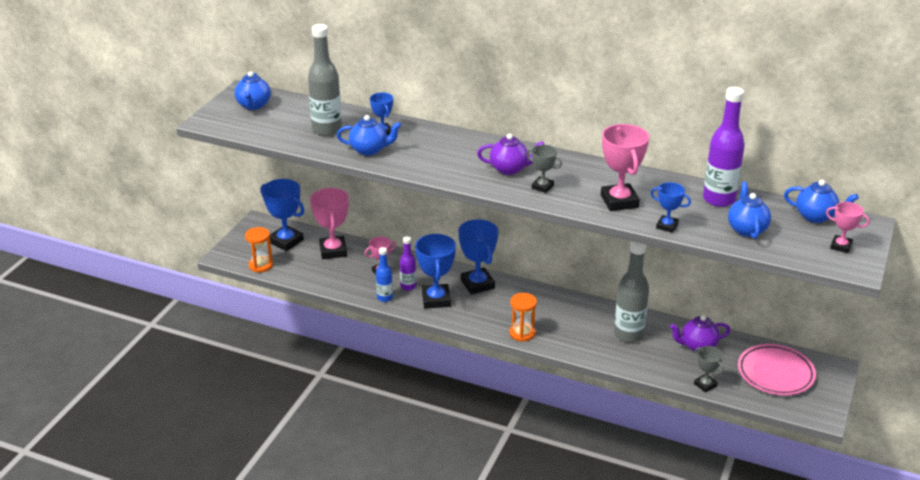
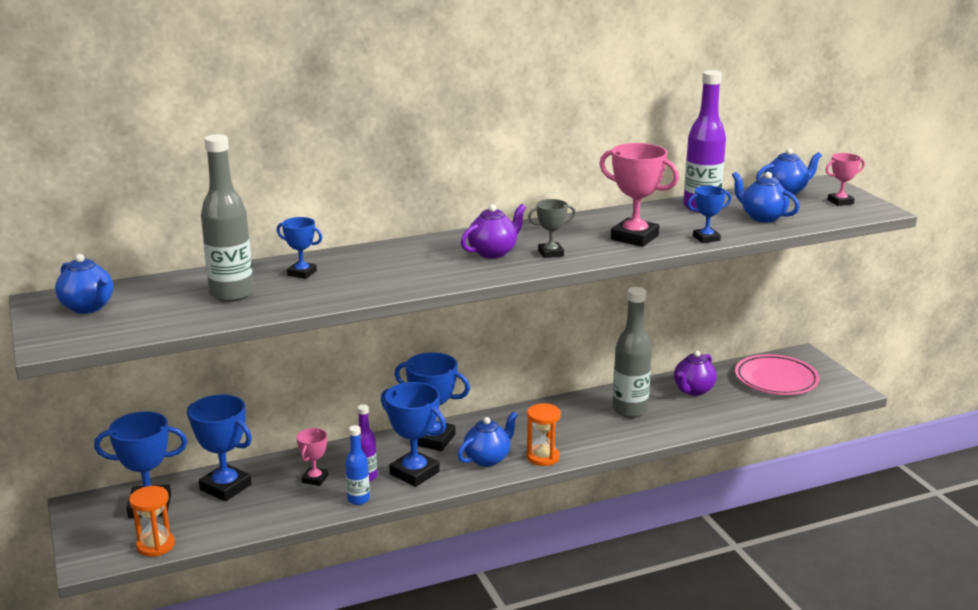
camera: 45 degrees left, 10 degrees down
(333, 251) = (225, 487): pink trophy -> blue trophy
(369, 150) = (319, 292): blue teapot -> blue teapot (487, 459)
(705, 385) = (747, 414): grey trophy -> none

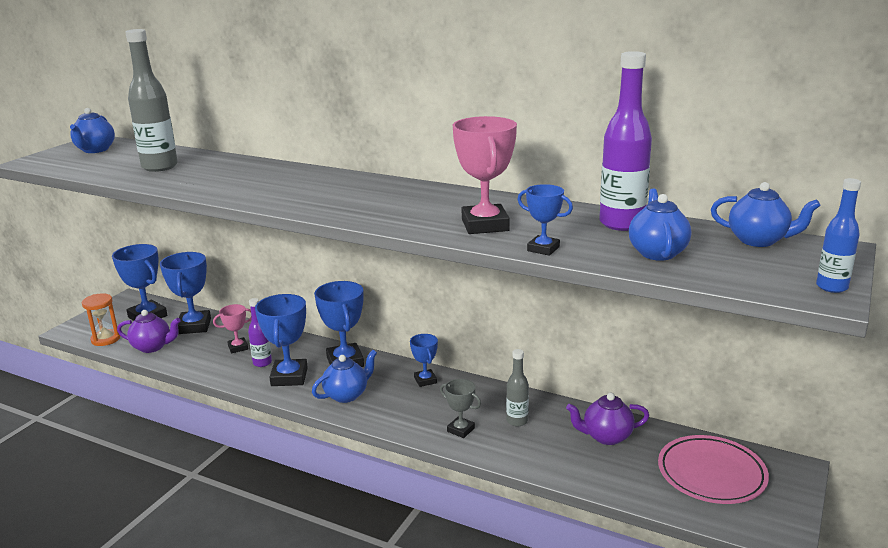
camera: 50 degrees right, 0 degrees up
(302, 273) = (222, 168): blue trophy -> blue trophy (425, 380)
(358, 499) = (229, 374): blue bottle -> blue bottle (831, 287)
(487, 459) = (346, 395): blue teapot -> blue teapot turned 45 degrees counterclockwise
(493, 252) = (355, 197): purple teapot -> purple teapot (152, 347)
(543, 457) = (381, 416): orange hourglass -> none
(550, 253) = (389, 212): grey trophy -> grey trophy (461, 430)
(629, 410) = (517, 421): grey bottle -> grey bottle, size x0.56
(840, 202) = (798, 271): pink trophy -> none

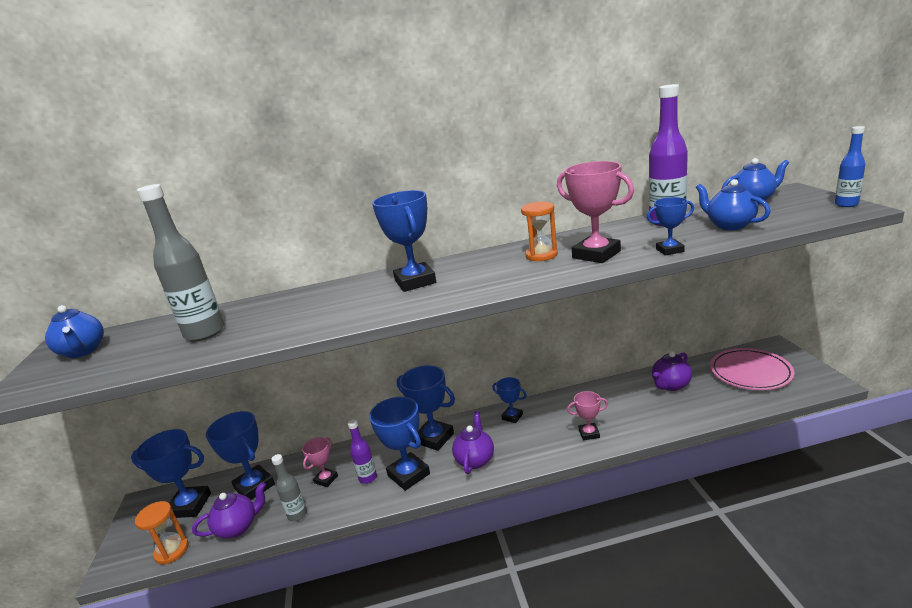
camera: 35 degrees left, 0 degrees up
(328, 187) = (415, 282): none -> blue trophy
(346, 395) = (475, 460): blue teapot -> purple teapot
(450, 206) = (541, 255): none -> orange hourglass
(461, 430) = (589, 433): grey trophy -> pink trophy
(517, 421) = (610, 407): grey bottle -> grey bottle (297, 515)

